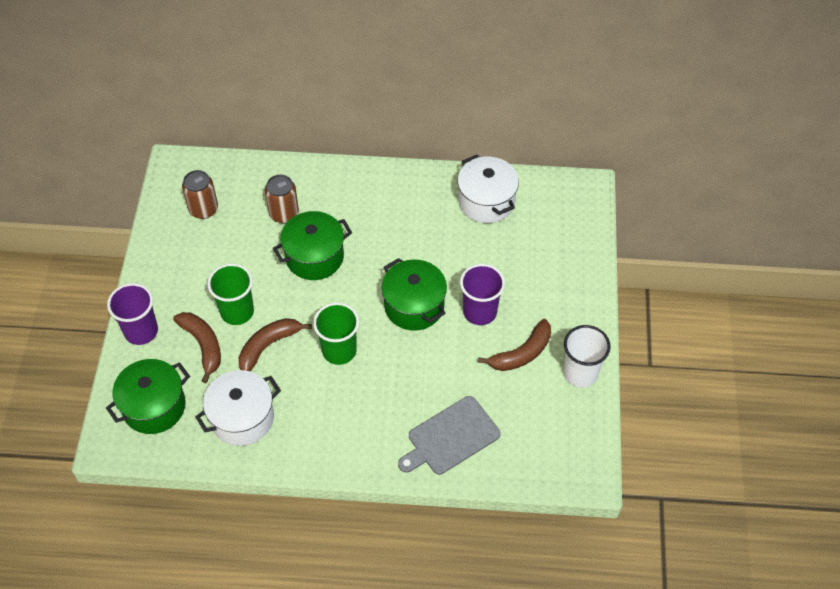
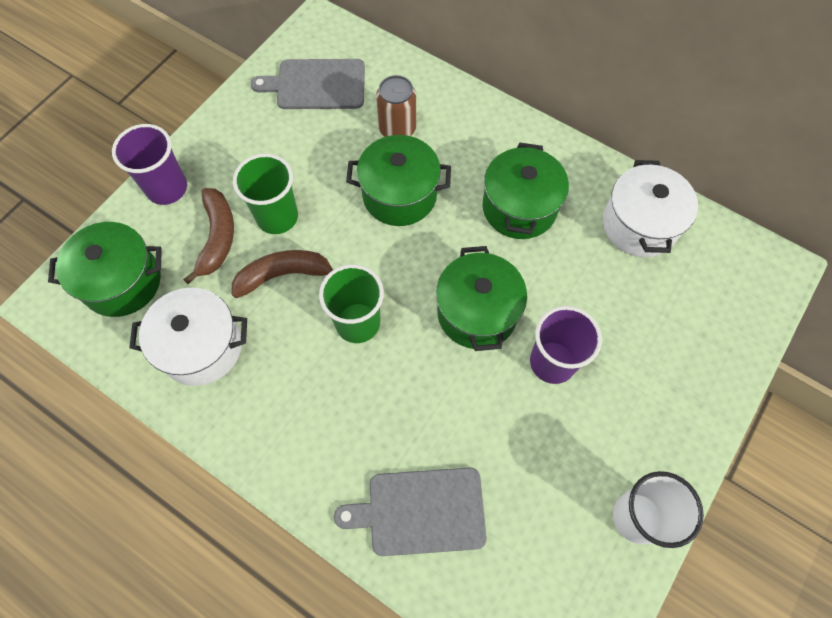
camera: 30 degrees right, 10 degrees up
(203, 209) = (317, 84): brown can -> grey cutting board
(401, 227) = (519, 208): none -> green pot
(521, 353) = (574, 446): brown banana -> none

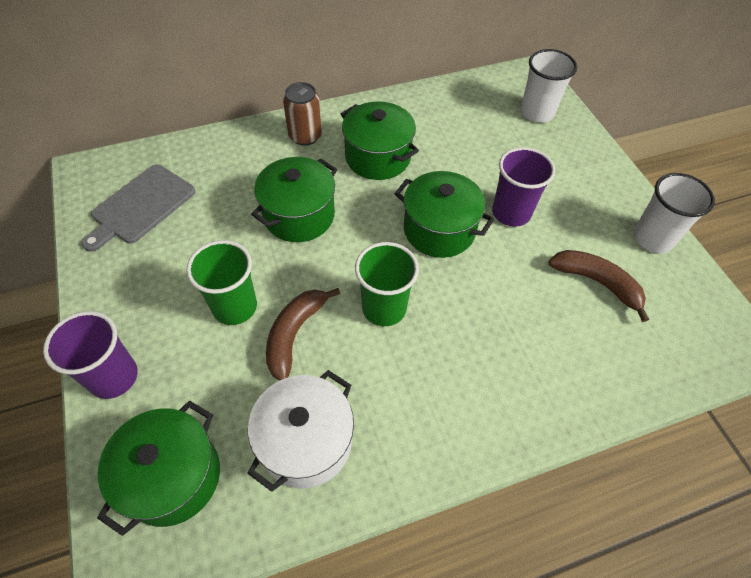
camera: 55 degrees left, 10 degrees down
(217, 238) = (208, 364): brown banana -> brown banana (597, 283)
(397, 129) = (240, 182): brown can -> brown can (305, 136)
(420, 511) = (573, 361): grey cutting board -> none
(639, 225) = (448, 110): white pot -> none
(719, 308) = (537, 112): none -> white cup

